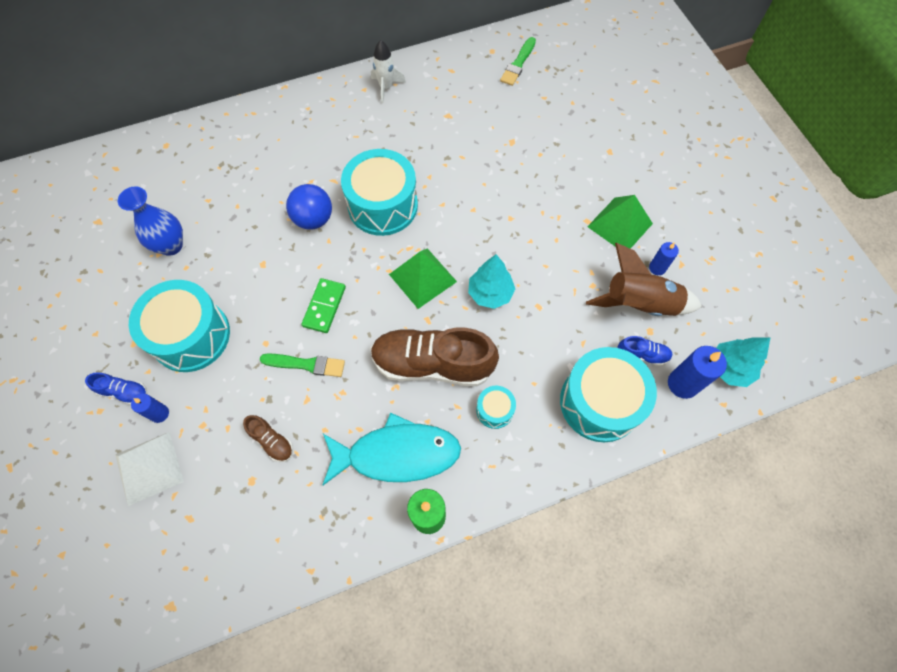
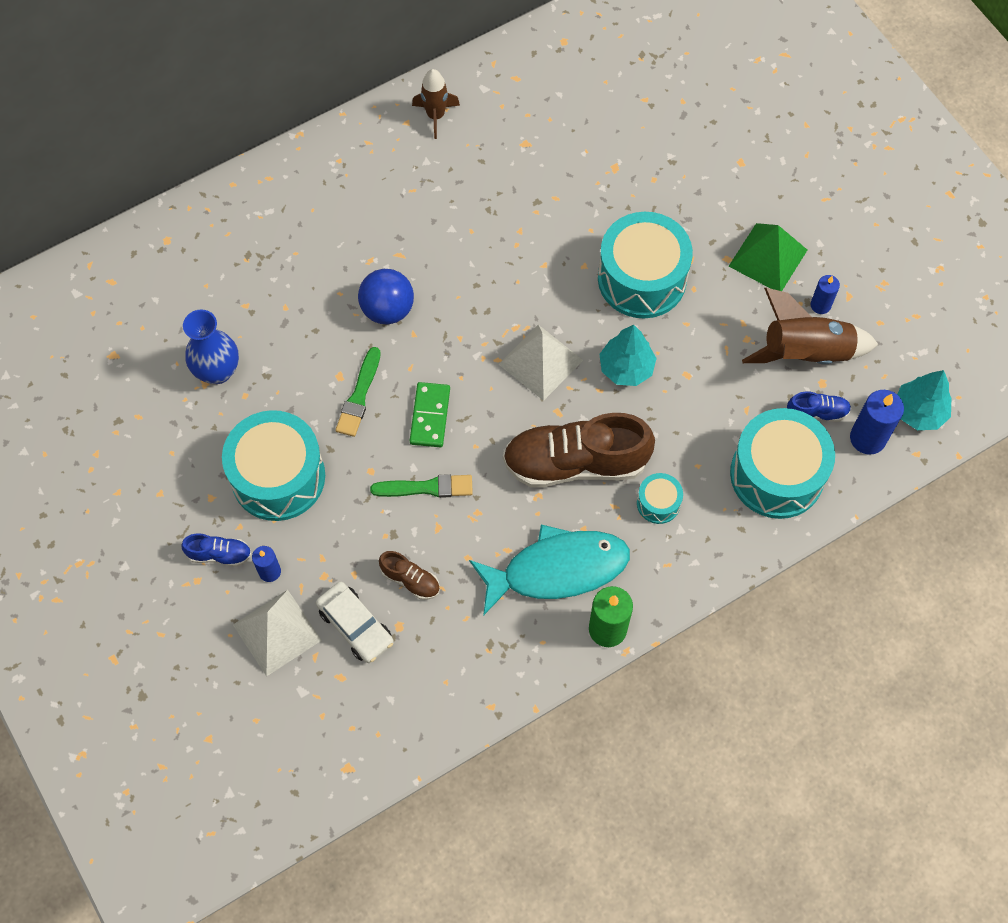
camera: 10 degrees left, 0 degrees up
(215, 474) = (355, 626): none -> white car
(383, 205) = (470, 278): turquoise drum -> turquoise drum (642, 278)
(386, 87) = (435, 116): white rocket -> brown rocket
(422, 278) = (540, 362): green pyramid -> white pyramid
(518, 63) = (602, 55): green brush -> green brush (359, 395)

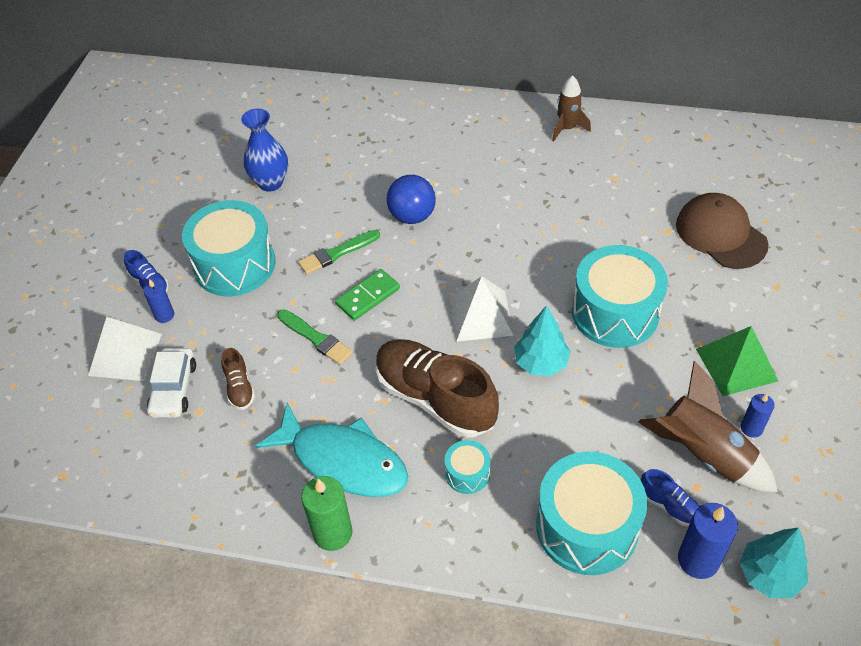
camera: 45 degrees right, 15 degrees down
(659, 140) = (720, 234): none -> brown cap

